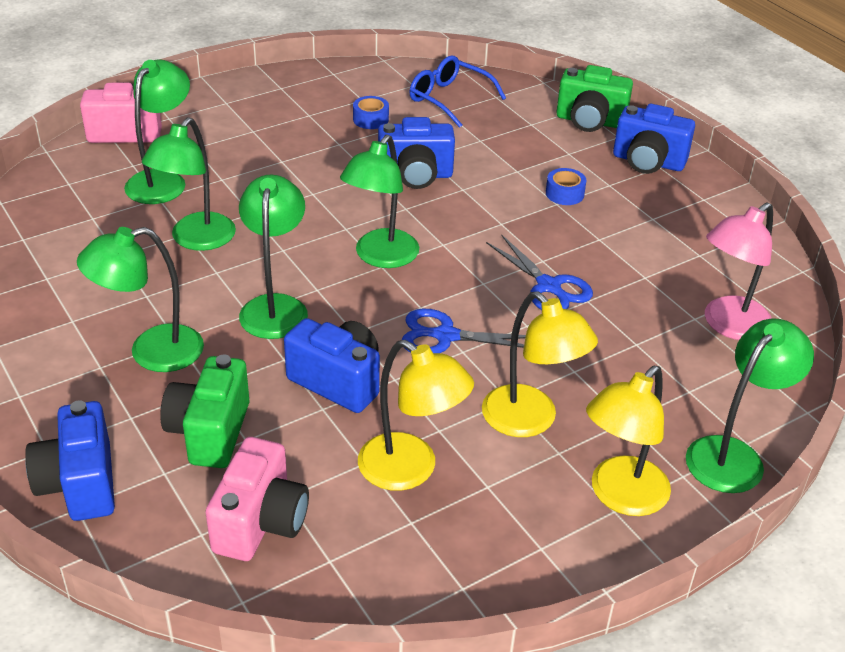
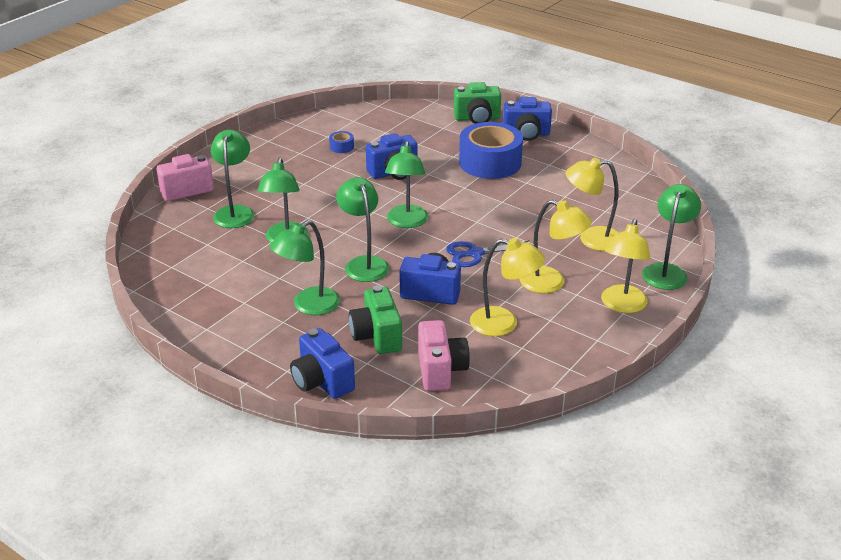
camera: 20 degrees left, 5 degrees down
(449, 99) = (382, 124): blue glasses -> none
(548, 286) = (515, 214): blue scissors -> none
(564, 194) = (490, 162): blue tape -> blue tape, size x2.50
(642, 361) = (591, 239): none -> yellow lamp
(728, 325) = (625, 210): pink lamp -> none

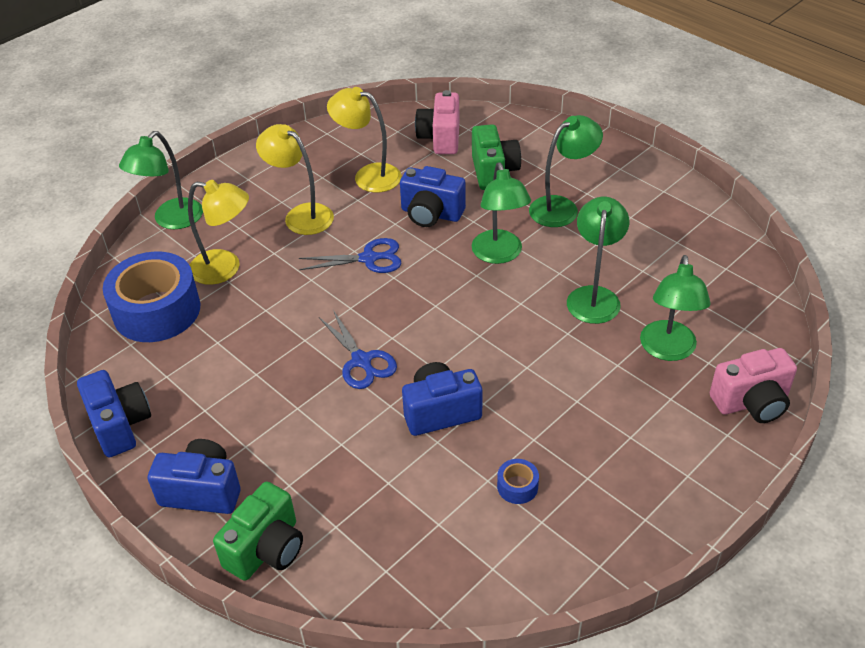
camera: 170 degrees left, 10 degrees up
(322, 381) = (546, 136): blue camera -> blue camera (120, 425)
(406, 222) = (439, 313): green lamp -> none
(456, 193) = (361, 361): none -> blue scissors
(477, 118) = (266, 549): green camera -> green camera turned 120 degrees clockwise
(490, 162) = (290, 422): blue tape -> blue tape (157, 310)
(622, 305) = (244, 186): yellow lamp -> none

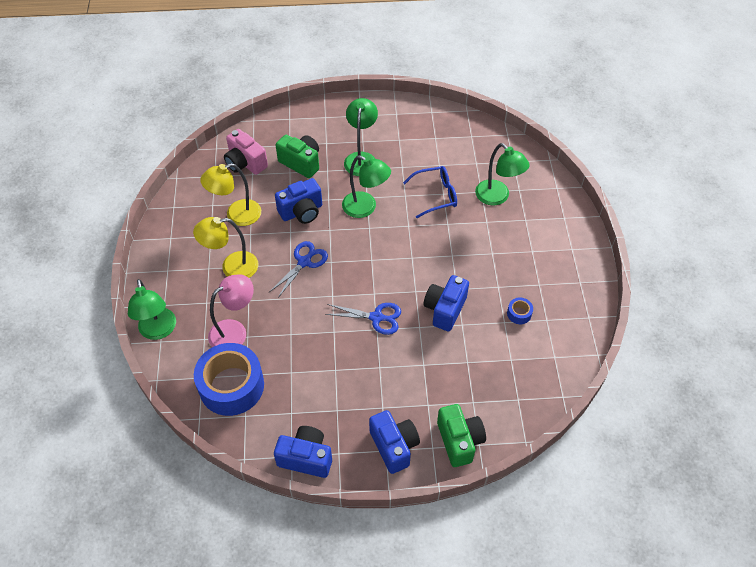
camera: 50 degrees left, 10 degrees up
(202, 491) = (394, 446): blue camera -> blue camera turned 105 degrees clockwise
(225, 269) = (235, 331): yellow lamp -> pink lamp
(594, 296) = (435, 195): green lamp -> blue glasses
(751, 402) = (556, 195): pink camera -> none

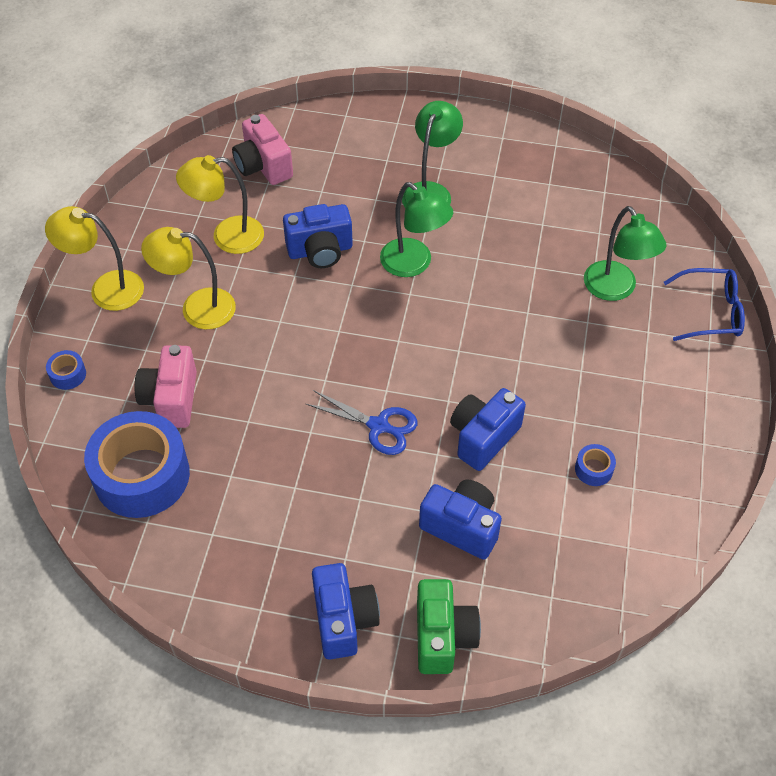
camera: 15 degrees right, 0 degrees up
(158, 331) = (68, 374): green lamp -> blue tape
(165, 268) = (106, 289): none -> yellow lamp
(235, 331) = (171, 399): pink lamp -> pink camera
(301, 163) = (342, 181): green camera -> none
(304, 262) = (300, 323): blue scissors -> none
(306, 458) = (212, 604): blue camera -> blue camera (462, 527)
(435, 195) = (522, 267): blue glasses -> blue glasses (710, 312)

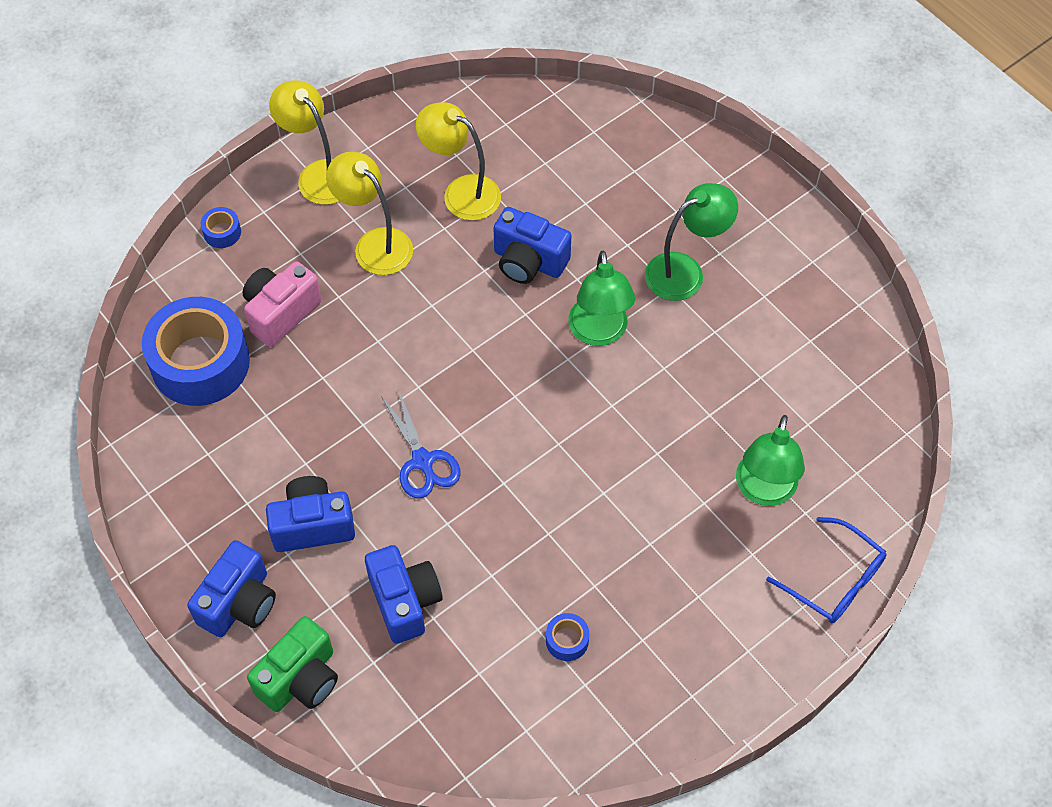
camera: 40 degrees right, 5 degrees up
(263, 166) = (557, 143): pink camera -> none
(483, 437) = (500, 538): blue camera -> blue camera (313, 525)

